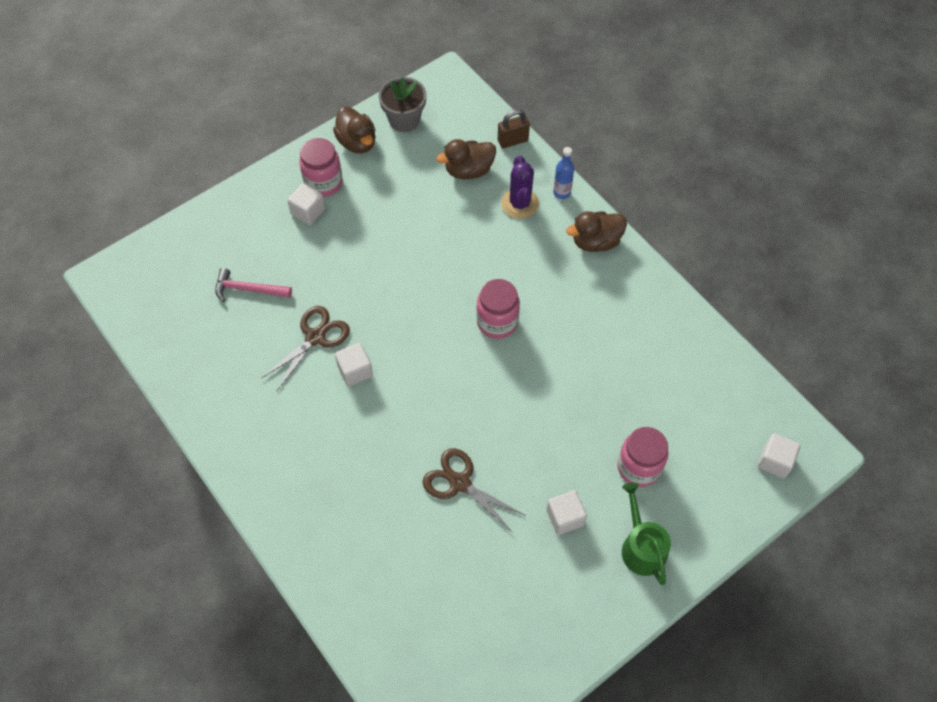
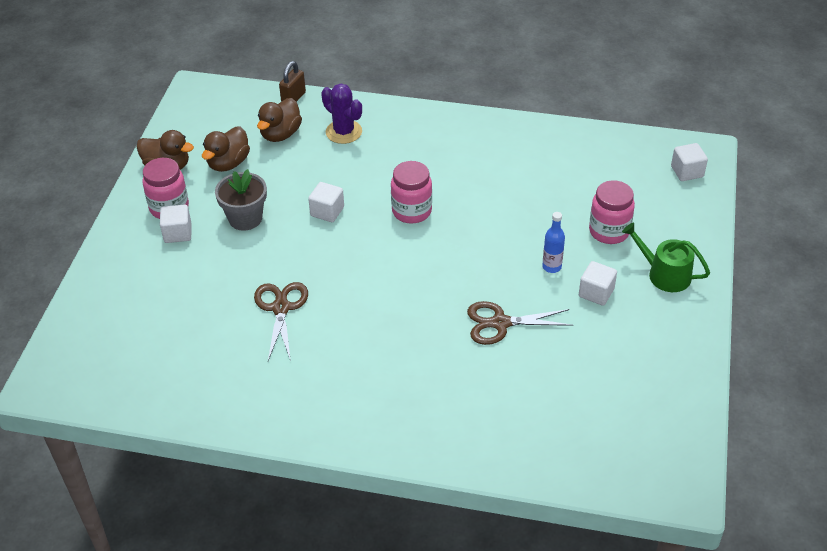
camera: 40 degrees left, 15 degrees down
(248, 289) = (185, 313): pink hammer -> none
(355, 371) = (339, 308): white cube -> white cube (327, 211)
(404, 120) = (190, 132): grey flower pot -> grey flower pot (245, 218)
(562, 192) = (367, 108): blue bottle -> blue bottle (551, 267)
(596, 242) = (426, 123): brown duck -> brown duck (228, 163)

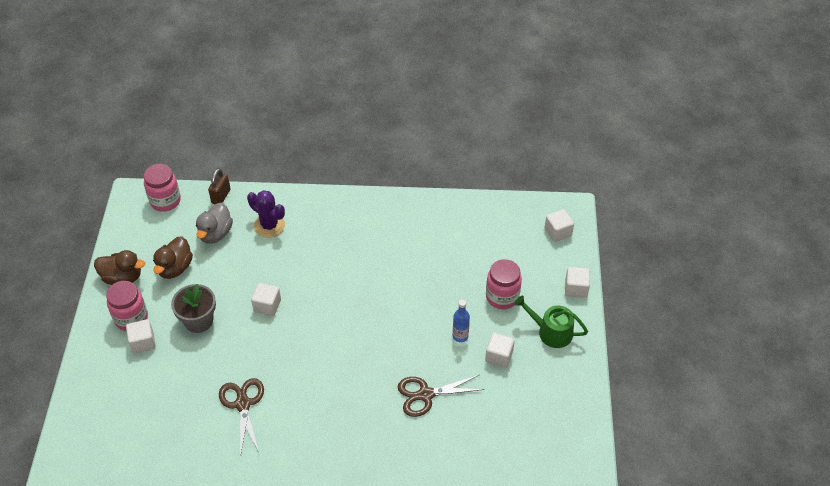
camera: 10 degrees left, 5 degrees up
(280, 134) = (215, 234): brown duck -> grey duck
(411, 211) = (338, 297): pink jar -> pink jar (165, 201)
(701, 232) = (576, 288): none -> white cube

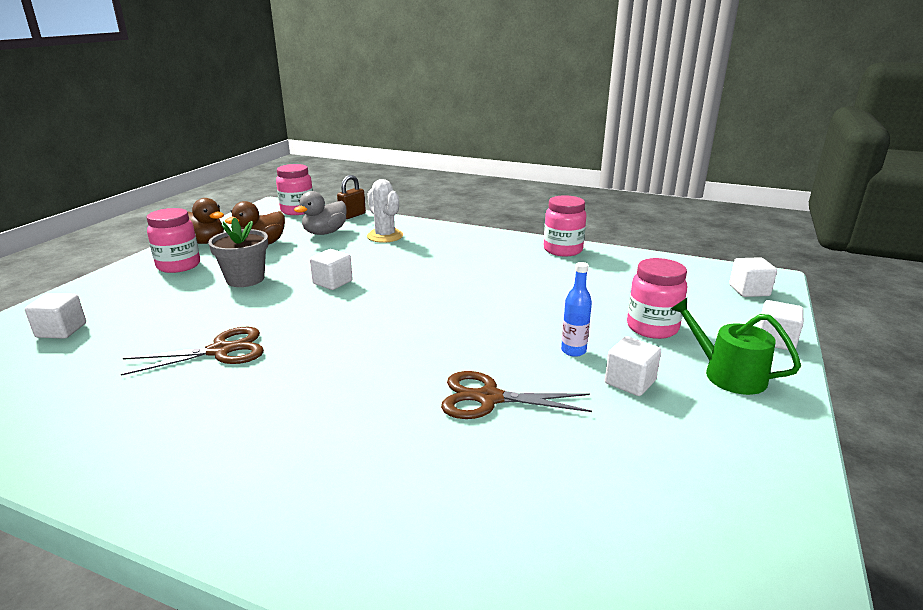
camera: 20 degrees right, 25 degrees down
(143, 342) = (168, 282): white cube -> white cube (61, 330)
(243, 404) = (221, 351): brown scissors -> brown scissors turned 60 degrees clockwise
(269, 225) = (385, 236): purple cactus -> white cactus
(419, 209) = (563, 250): none -> pink jar

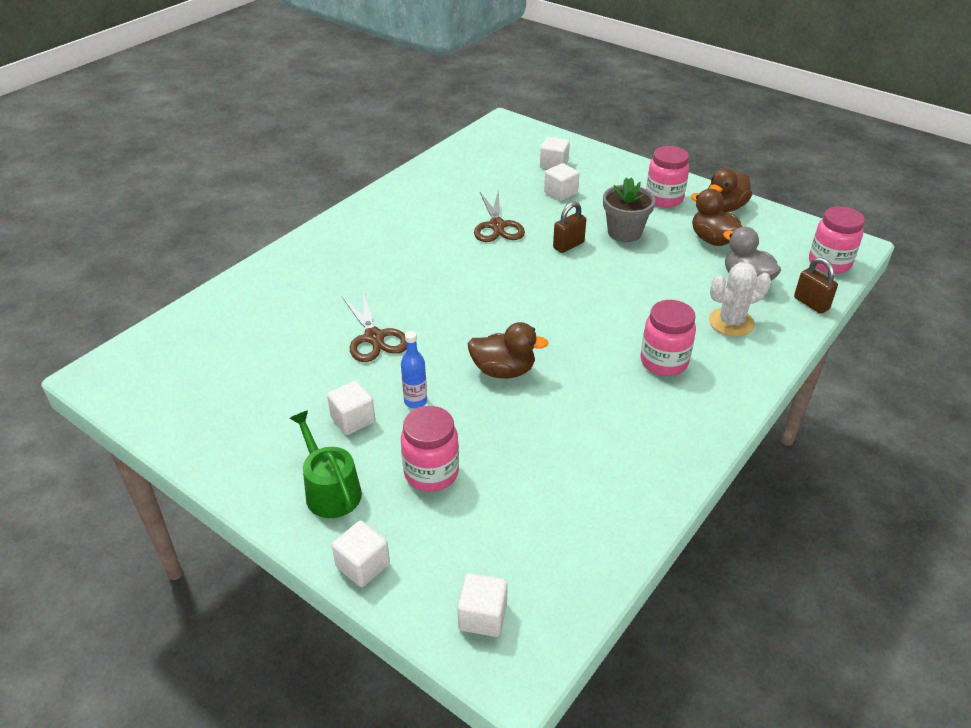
camera: 105 degrees right, 15 degrees up
(270, 304) = (568, 245): none -> brown padlock
(332, 282) = (604, 279): white cube -> white cube (560, 193)
(488, 398) = (374, 337): brown scissors -> brown scissors turned 135 degrees clockwise
(497, 313) = (503, 371): none -> brown duck
(563, 250) = (661, 470): pink jar -> pink jar (664, 362)
(727, 374) = (330, 490): green watering can -> green watering can turned 90 degrees counterclockwise

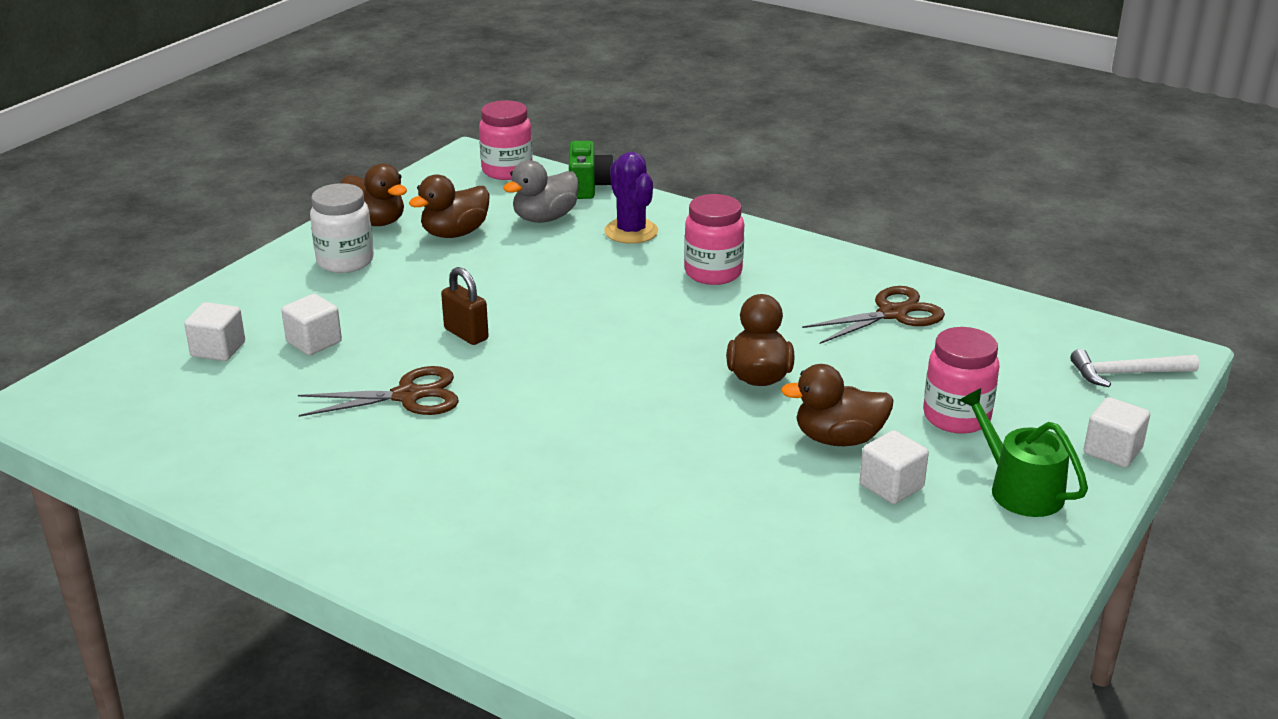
camera: 95 degrees left, 10 degrees down
(330, 490) = (1019, 489): green watering can -> green watering can turned 90 degrees clockwise
(374, 337) = (714, 488): brown scissors -> brown scissors (892, 314)
(415, 401) = (838, 439): blue bottle -> brown duck
(482, 616) = (1126, 373): white cube -> white hammer
(624, 232) = (434, 292): grey flower pot -> none
(664, 199) = (345, 261): pink jar -> white jar
(731, 322) = (631, 231): white cactus -> purple cactus
(811, 303) = (588, 187): brown padlock -> green camera

